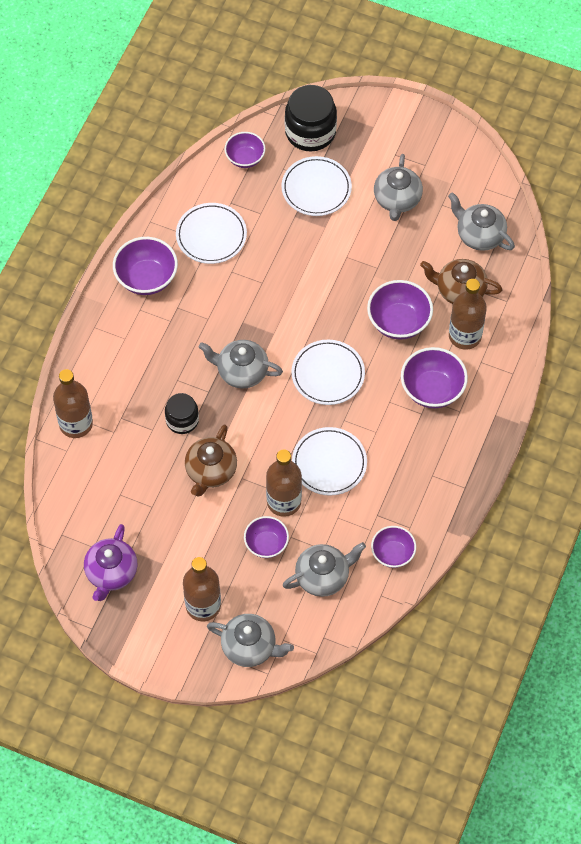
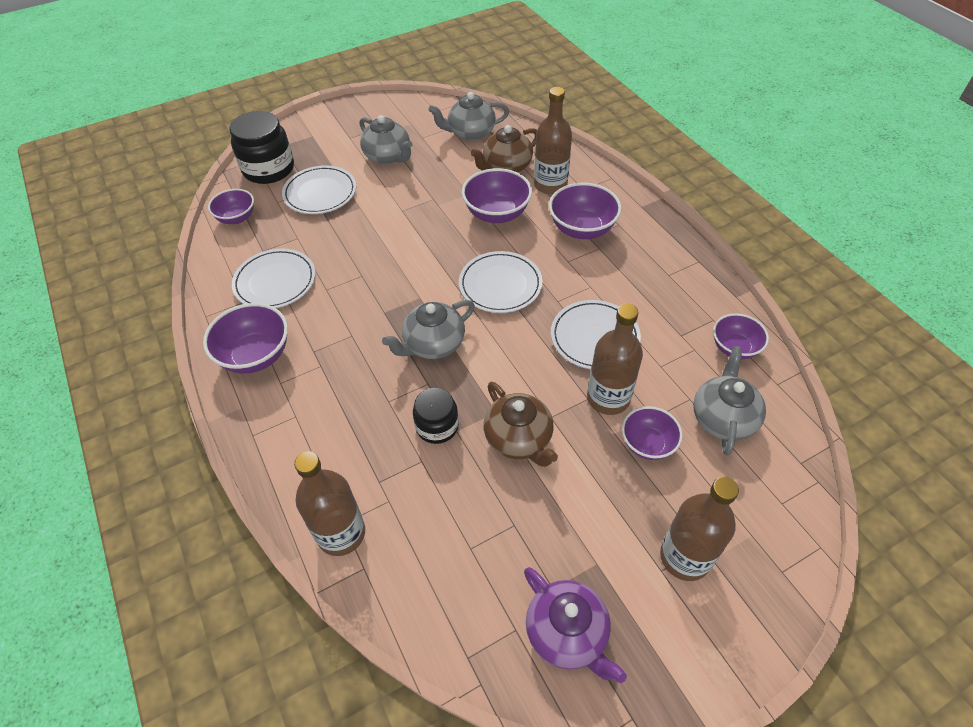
camera: 50 degrees left, 10 degrees down
(250, 647) = (773, 543): grey teapot -> none

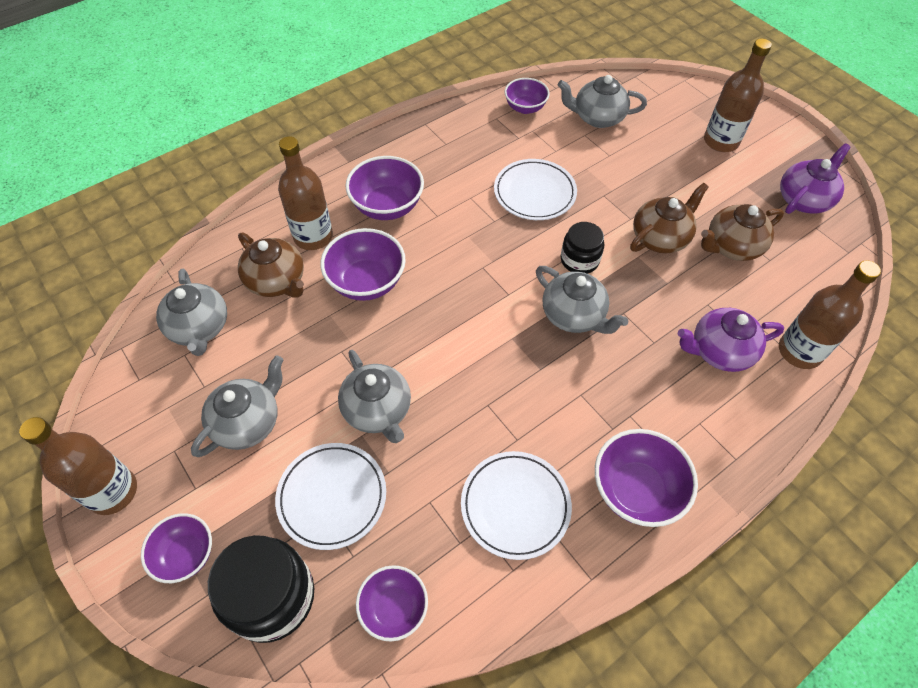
camera: 100 degrees left, 5 degrees up
(363, 455) = (719, 351): none -> purple teapot
(376, 216) = (378, 410): none -> grey teapot
(437, 426) = (668, 298): black jar -> black jar (579, 260)
(496, 511) = (731, 246): none -> brown teapot
(500, 285) = (480, 268): white plate -> none
(608, 398) = (599, 182): brown bottle -> brown bottle (113, 492)
(647, 444) = (636, 159): purple bowl -> purple bowl (186, 555)

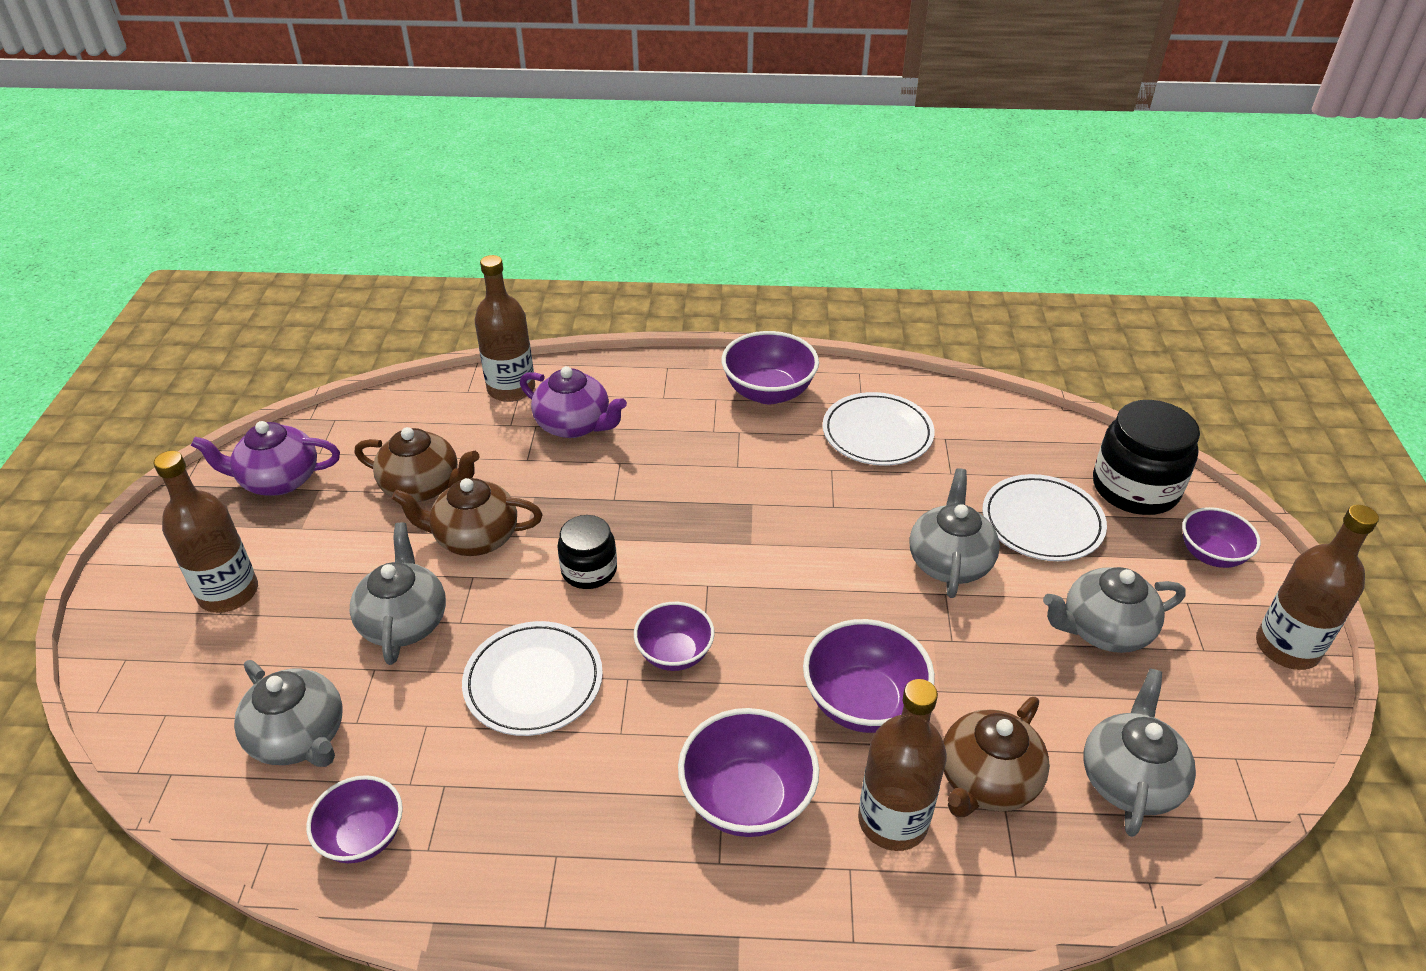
camera: 140 degrees left, 15 degrees down
(277, 281) = (986, 781): brown teapot -> brown teapot turned 135 degrees counterclockwise
(394, 608) = (1029, 433): purple bowl -> purple bowl (674, 653)
(574, 315) = (664, 525): grey teapot -> grey teapot (404, 621)

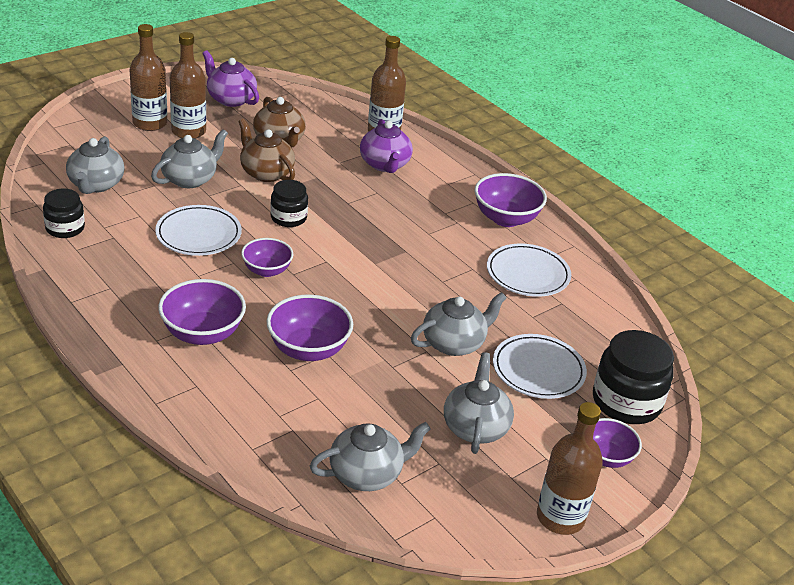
camera: 45 degrees right, 5 degrees down
(363, 836) = (65, 228): purple bowl -> black jar
(893, 821) = (241, 390): brown bottle -> brown bottle (188, 131)
(986, 781) = (304, 416): brown teapot -> none
(1103, 630) = (475, 427): grey teapot -> grey teapot turned 60 degrees clockwise

